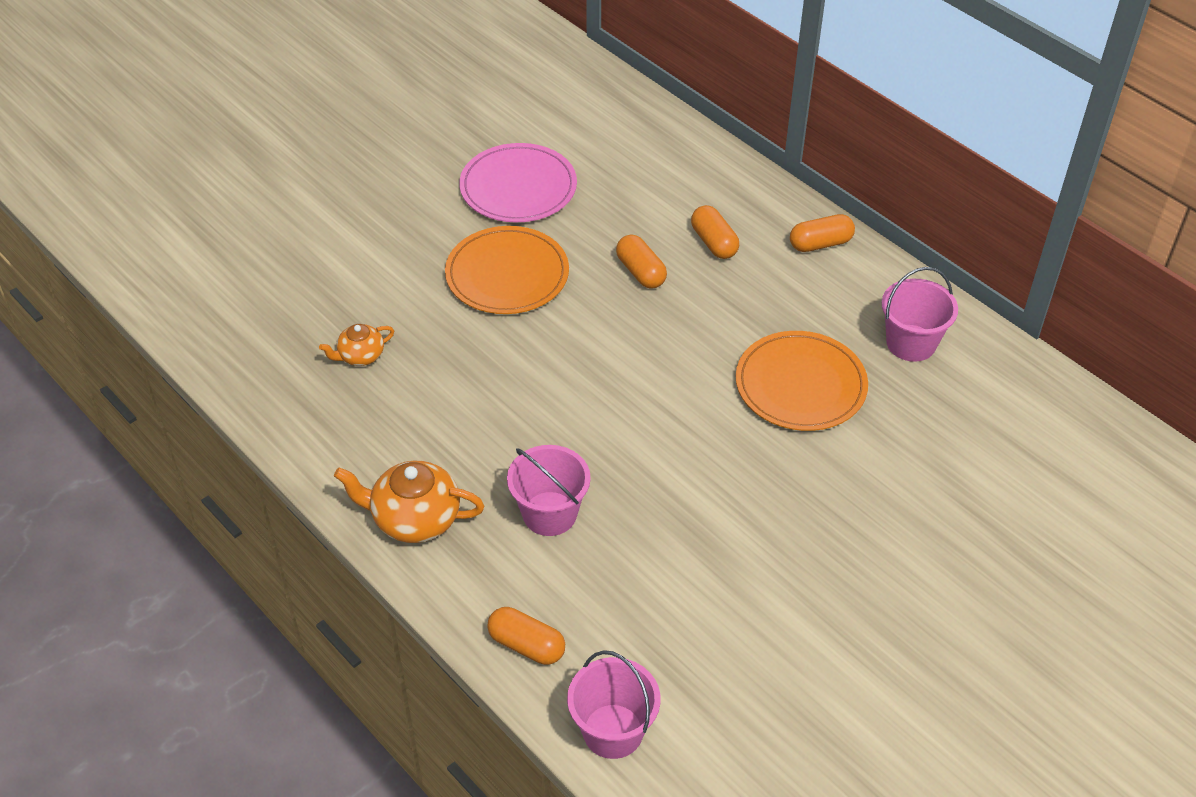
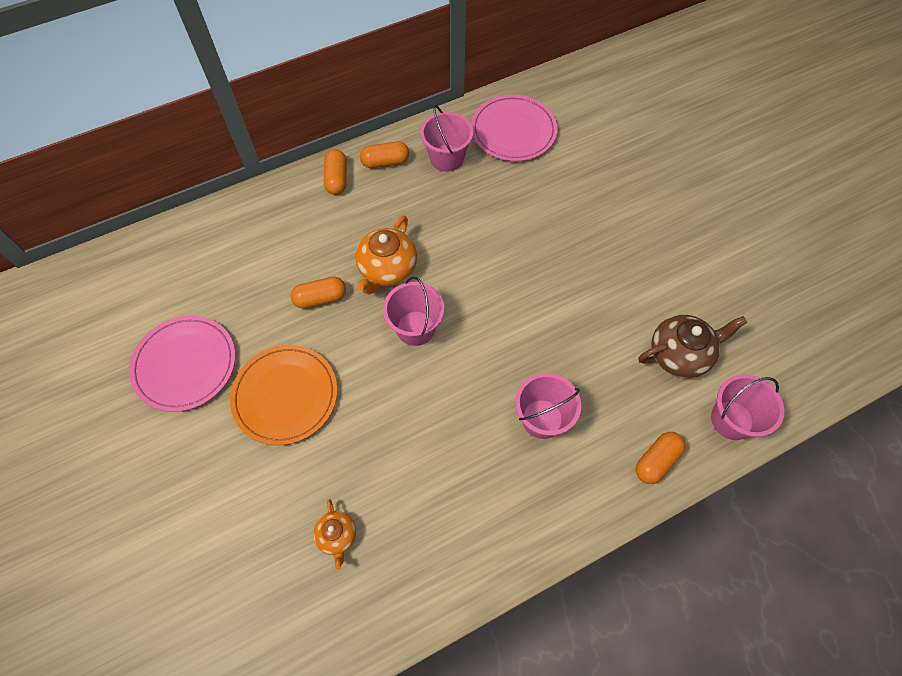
camera: 75 degrees left, 15 degrees up
(414, 519) = (526, 521): orange teapot -> orange teapot (387, 269)
(632, 366) = (415, 328): none -> pink bucket
(696, 658) = (680, 354): none -> brown teapot
(714, 242) = (309, 242): orange capsule -> orange capsule (385, 162)
(800, 385) = (464, 229): orange plate -> none
(1000, 406) = (513, 131): none -> pink plate

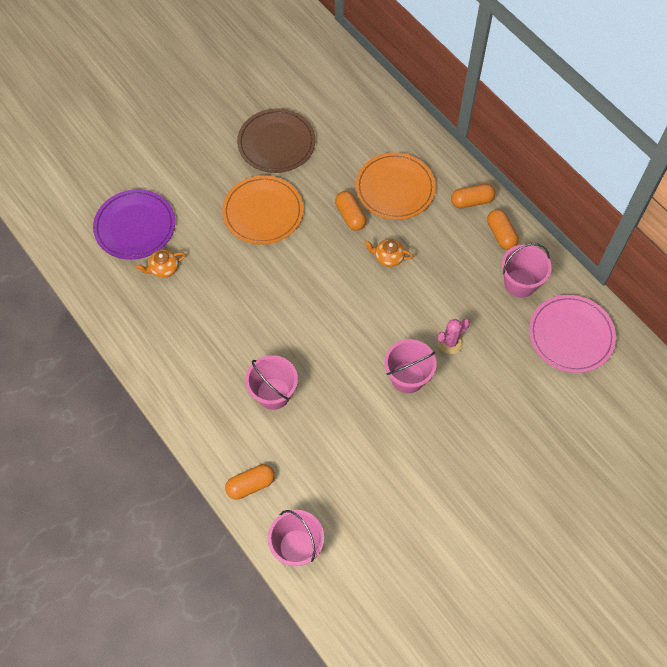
camera: 80 degrees right, 0 degrees up
(185, 364) = (276, 143): pink plate -> brown plate
(257, 571) = (135, 226): none -> purple plate
(297, 247) = (395, 188): none -> orange plate
(387, 269) = (388, 257): orange teapot -> orange teapot, size x0.58
(415, 328) = (337, 288): pink bucket -> pink bucket (407, 377)
(504, 231) = (450, 342): none -> pink cactus
(656, 461) = (250, 485): orange capsule -> orange capsule turned 60 degrees counterclockwise
(680, 354) = (353, 502): brown teapot -> none

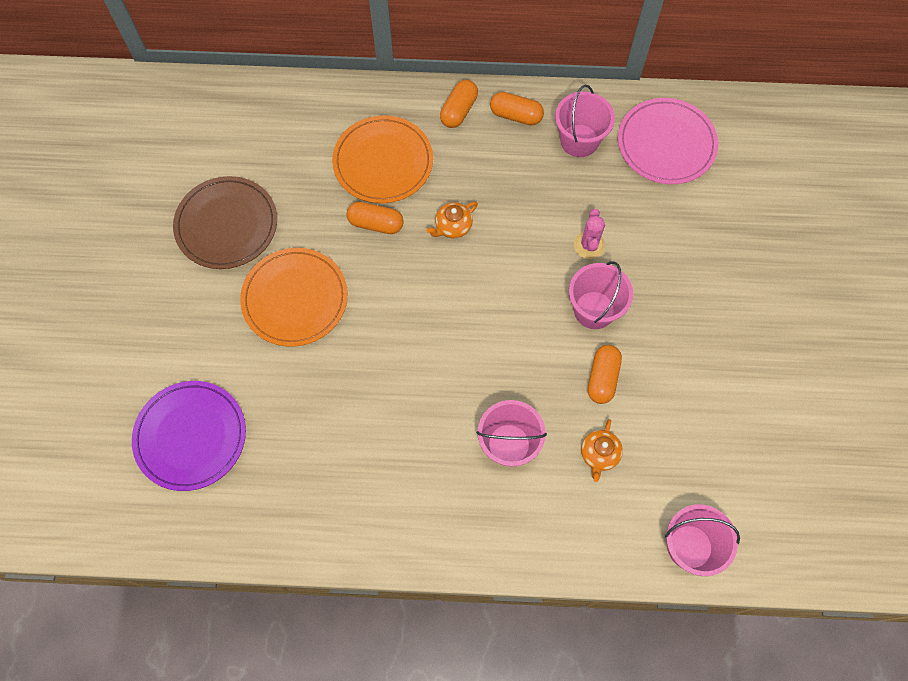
camera: 50 degrees left, 5 degrees up
(164, 269) = (270, 445): orange teapot -> orange teapot (599, 454)
(250, 485) = (590, 542): orange capsule -> orange capsule (602, 378)

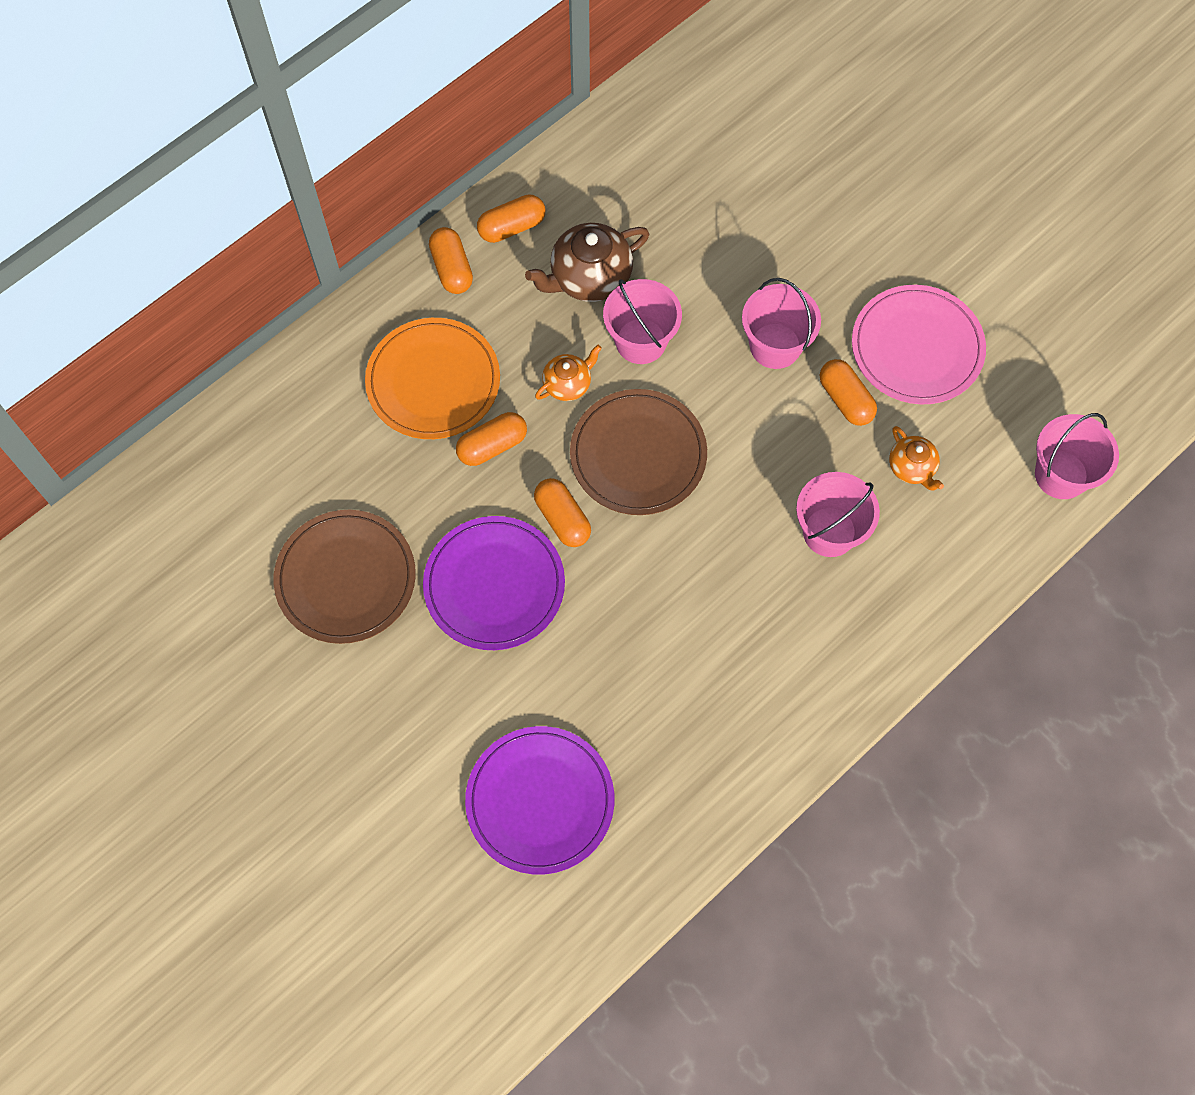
camera: 45 degrees left, 0 degrees up
(295, 299) = (494, 585): orange plate -> purple plate
(369, 297) = (562, 519): none -> orange capsule
(448, 300) = (638, 455): none -> brown plate
(452, 227) = (568, 384): orange teapot -> orange teapot turned 135 degrees counterclockwise
(528, 179) = (589, 277): none -> brown teapot
(579, 140) = (596, 201): pink bucket -> pink bucket (641, 341)
(589, 245) = (709, 291): pink cactus -> none
(666, 144) = (678, 137): pink plate -> pink plate (917, 347)

